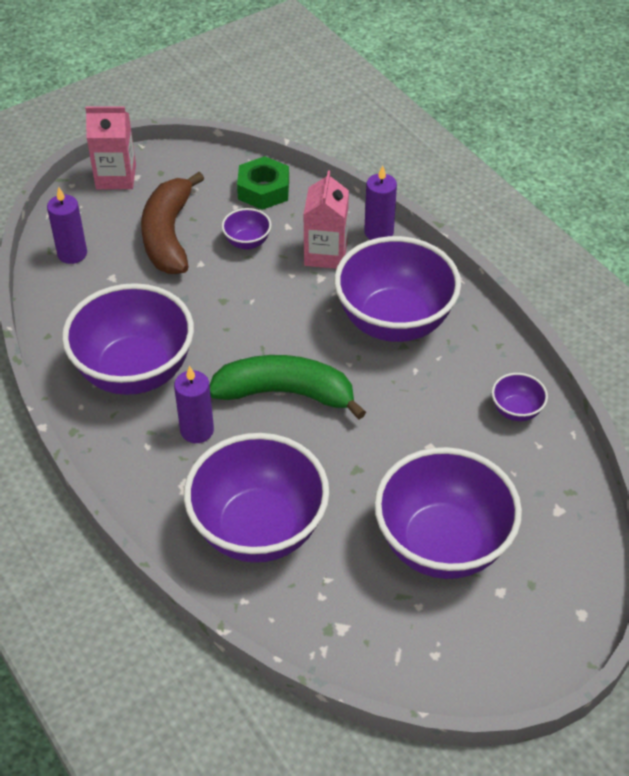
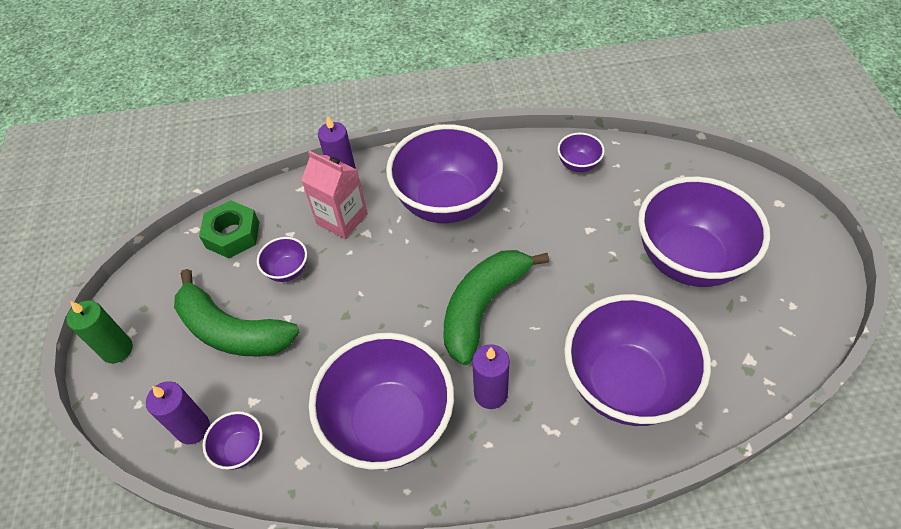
camera: 60 degrees left, 5 degrees up
(68, 289) = (241, 449): none -> purple bowl
(116, 177) = (117, 349): pink carton -> green candle
(168, 235) = (232, 331): brown banana -> green banana

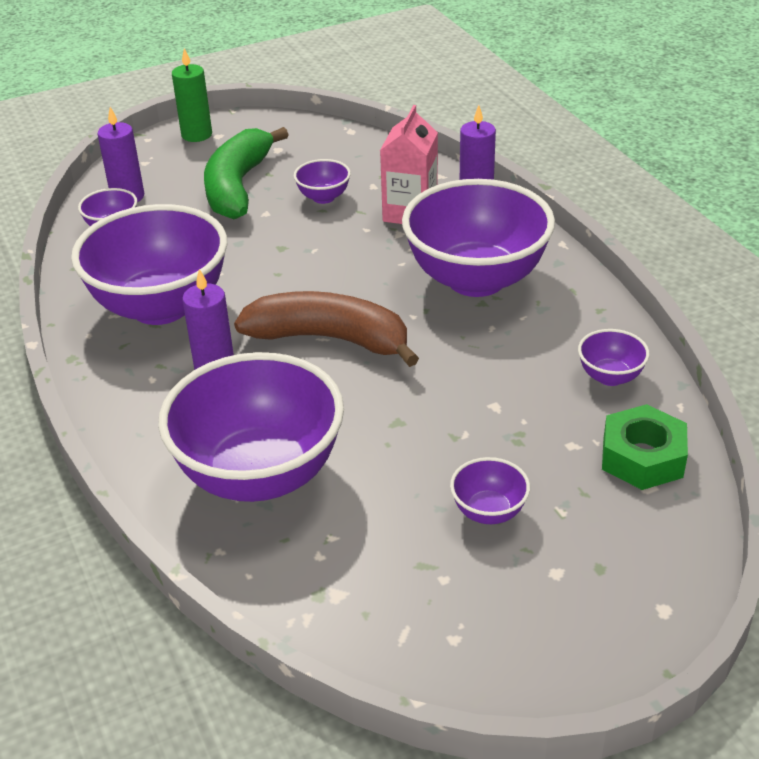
camera: 70 degrees right, 15 degrees down
(233, 234) = (354, 153): green nut -> green nut (642, 457)
(483, 307) = (330, 339): green banana -> brown banana
(689, 260) = (488, 512): purple bowl -> purple bowl, size x0.43

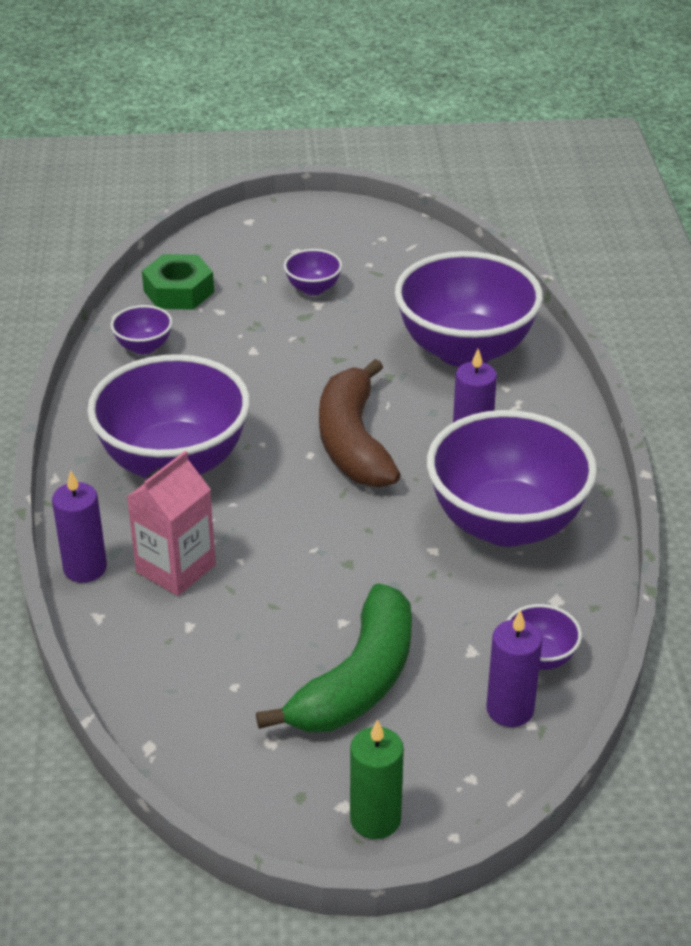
camera: 160 degrees left, 0 degrees up
(323, 197) = (260, 625): purple bowl -> none
(330, 339) = (353, 442): brown banana -> brown banana turned 45 degrees clockwise

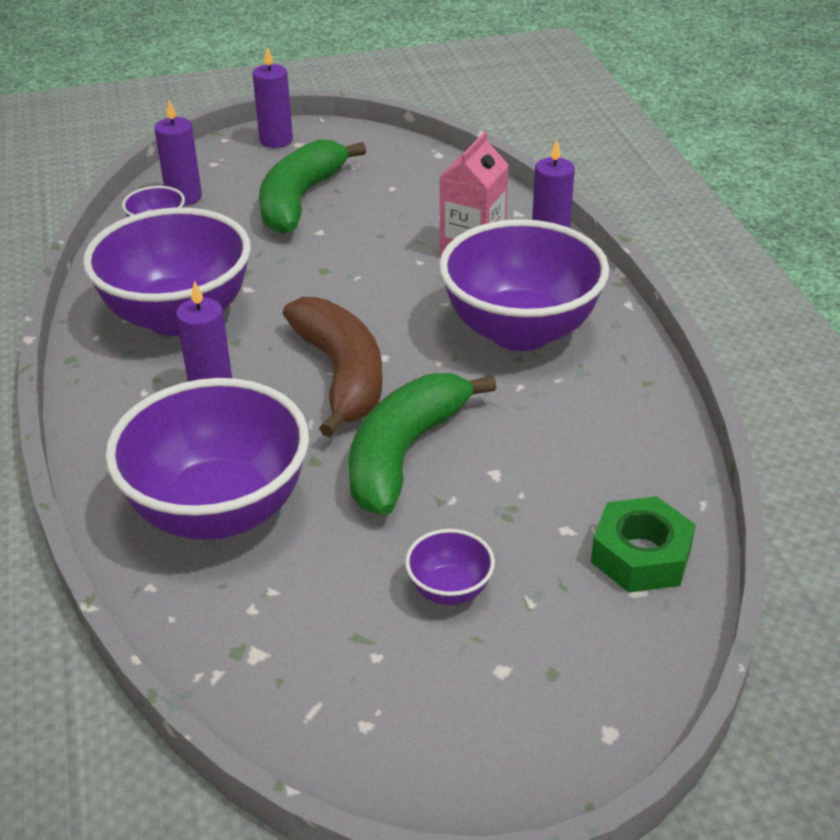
camera: 170 degrees right, 0 degrees up
(144, 347) = (633, 459): purple bowl -> none
(317, 372) = (403, 453): none -> green banana
(375, 819) = (276, 140): green candle -> purple candle

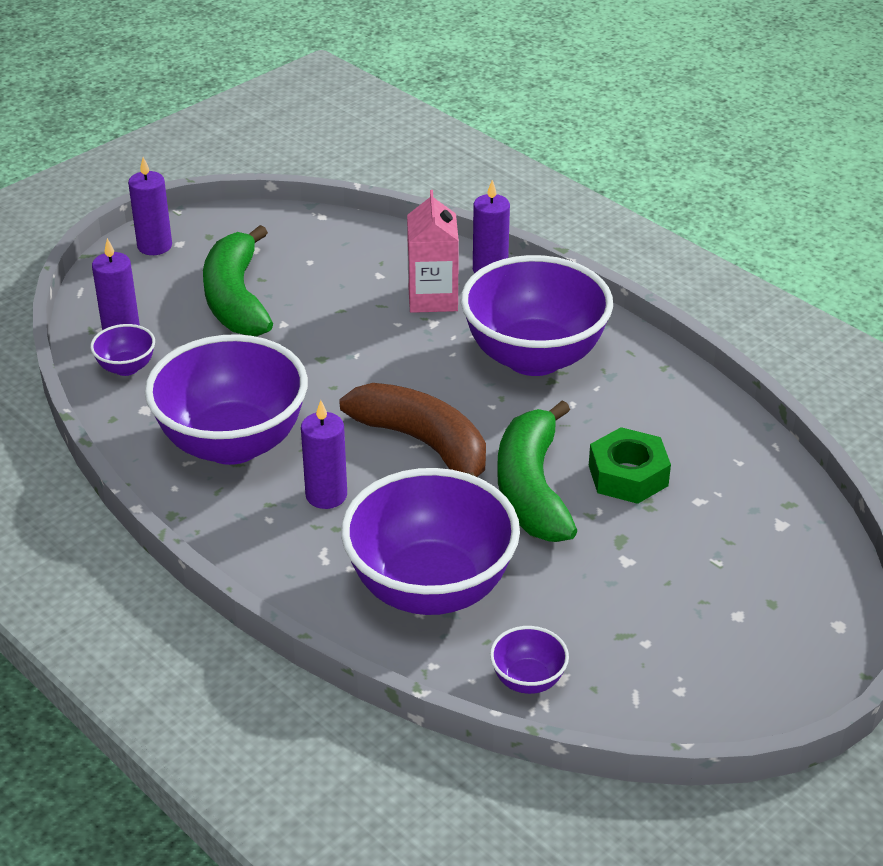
camera: 30 degrees left, 0 degrees up
(449, 590) = (655, 576): purple bowl -> purple bowl (528, 680)
(641, 555) = (764, 499): green nut -> green nut (628, 475)

